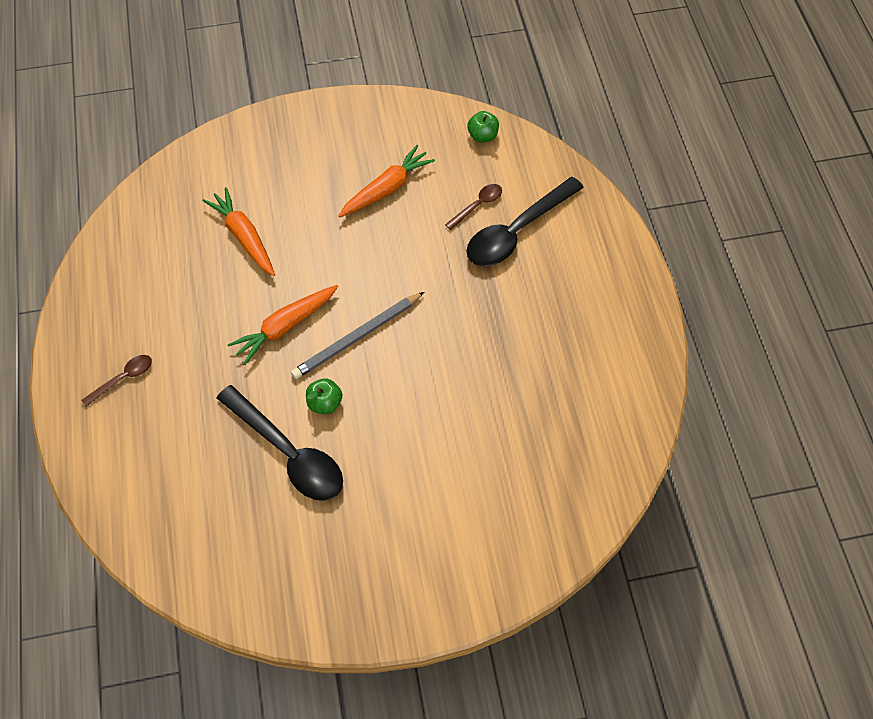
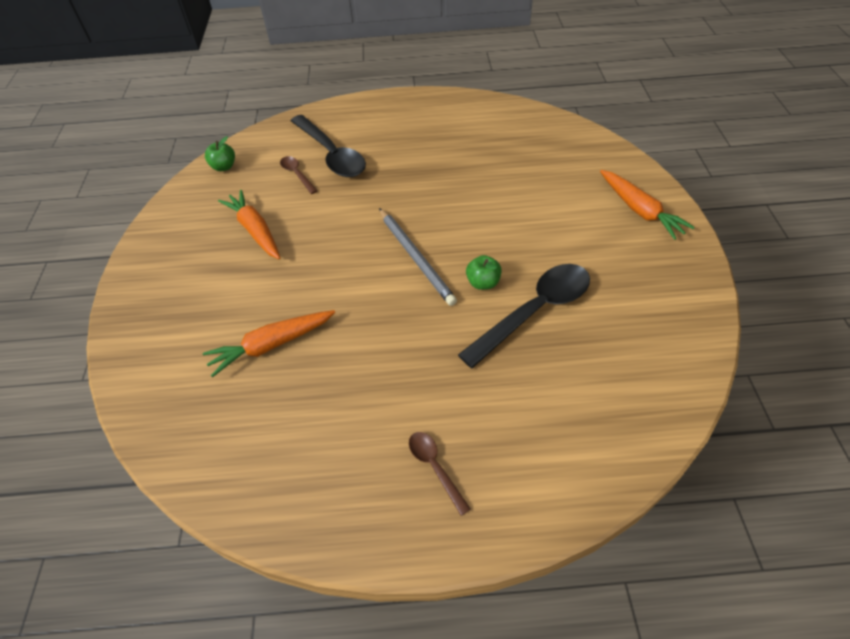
camera: 80 degrees left, 10 degrees down
(285, 327) = (393, 311): orange carrot -> orange carrot (640, 210)

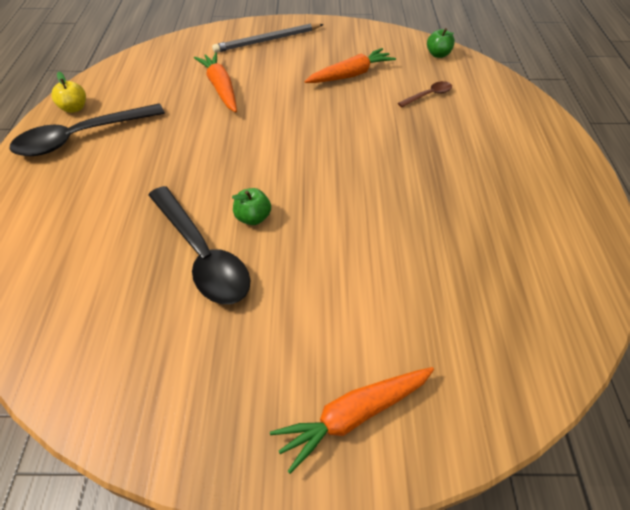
camera: 90 degrees right, 0 degrees up
(310, 511) = (74, 108): none -> yellow apple
(331, 155) = (462, 117): black spoon -> black spoon (81, 137)
(416, 257) = (299, 170): grey pencil -> grey pencil (267, 40)
(434, 467) = (71, 168): brown spoon -> none

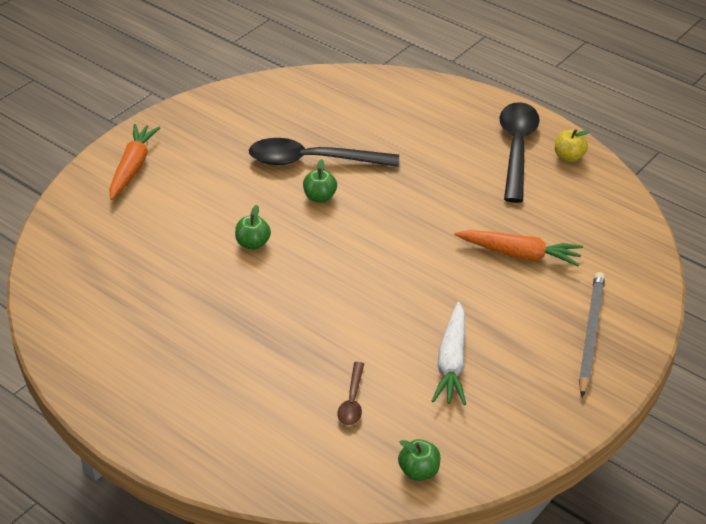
camera: 130 degrees right, 10 degrees down
(350, 75) = (452, 362): orange carrot -> white carrot
(355, 223) = (253, 244): none -> green apple

